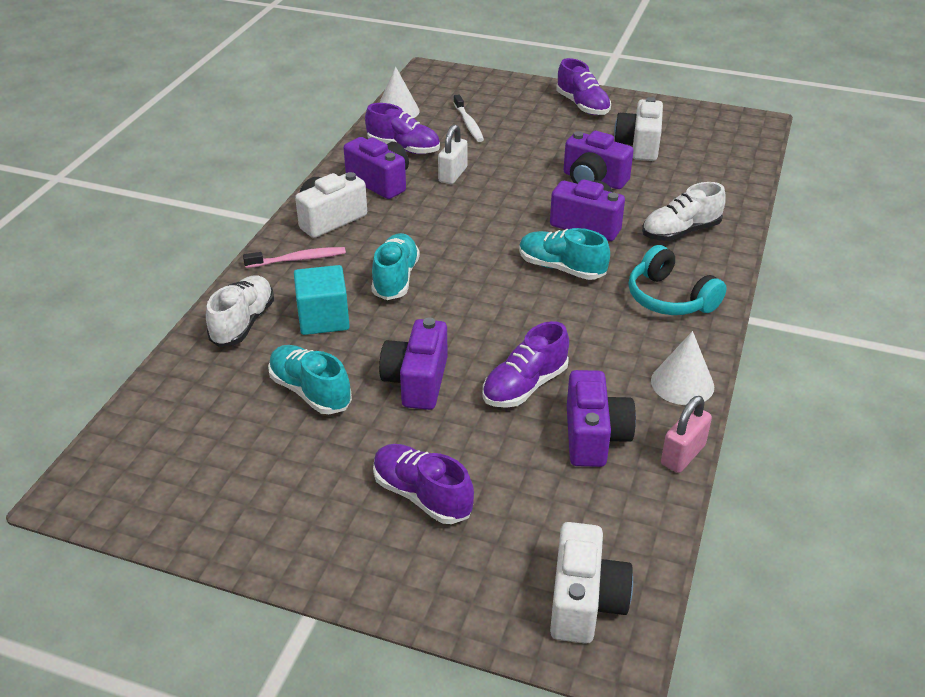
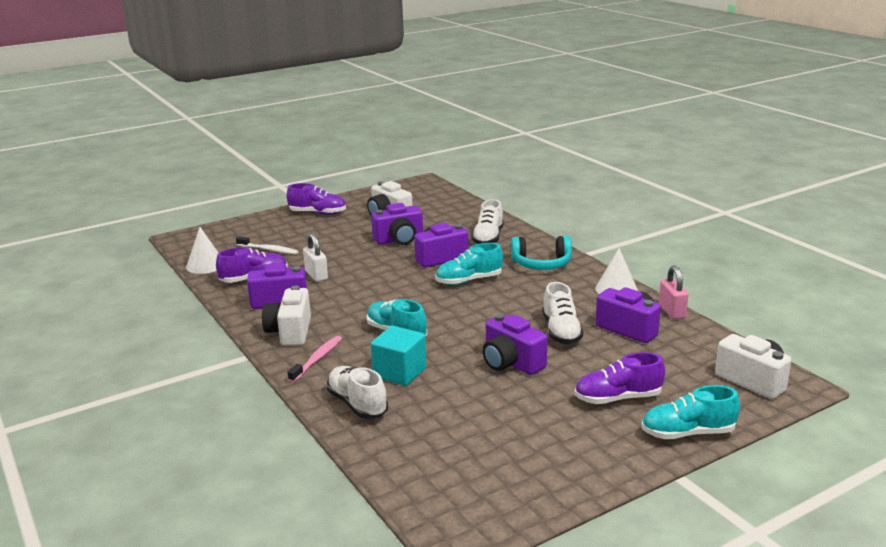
camera: 50 degrees left, 15 degrees down
(310, 391) = (470, 403): turquoise shoe -> turquoise shoe (688, 433)
(525, 386) = (561, 331): purple shoe -> white shoe

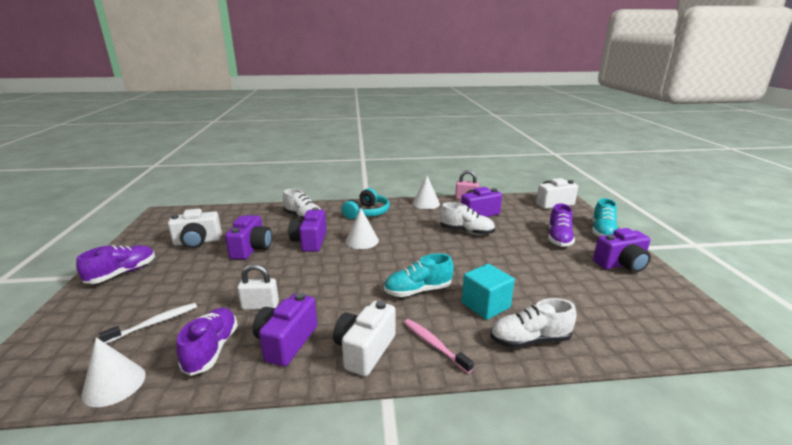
camera: 65 degrees left, 0 degrees up
(290, 332) = (365, 350): white camera -> white camera turned 90 degrees clockwise
(469, 281) = (362, 241): turquoise shoe -> white cone
(511, 363) = (497, 257): purple camera -> purple camera (621, 264)

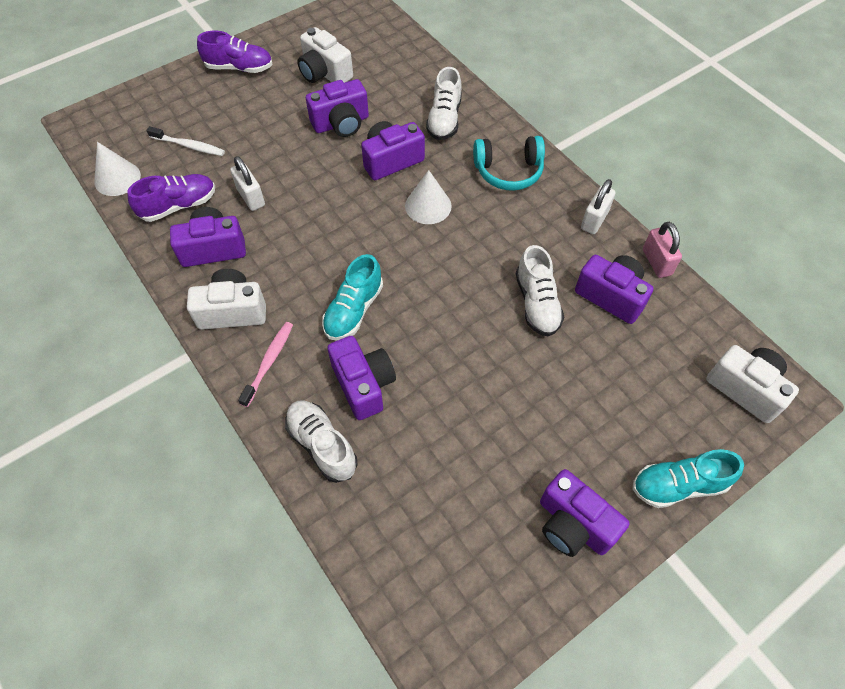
camera: 60 degrees right, 35 degrees up
(418, 291) = (354, 310): turquoise shoe -> turquoise shoe turned 105 degrees counterclockwise
(426, 203) = (594, 220): white cone -> white padlock
(485, 305) = (363, 384): turquoise cube -> purple camera
(559, 238) = (603, 425): purple shoe -> none

